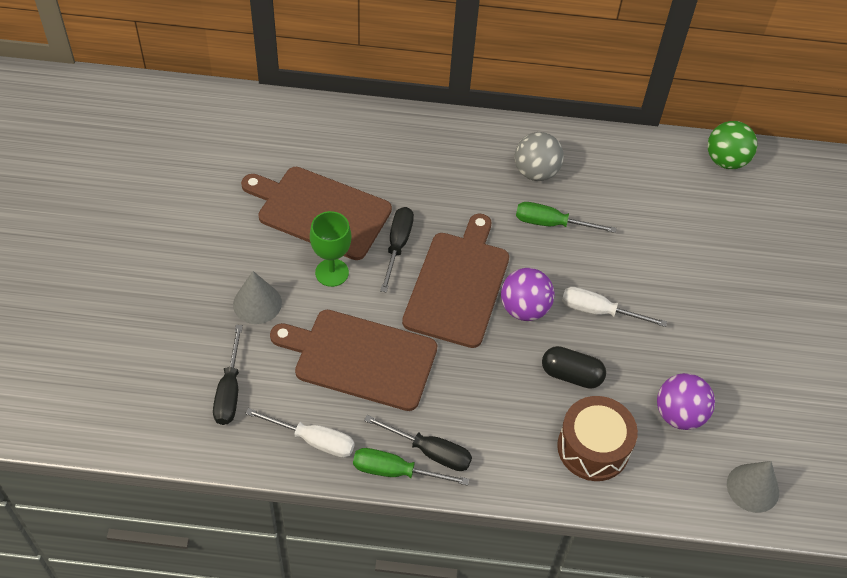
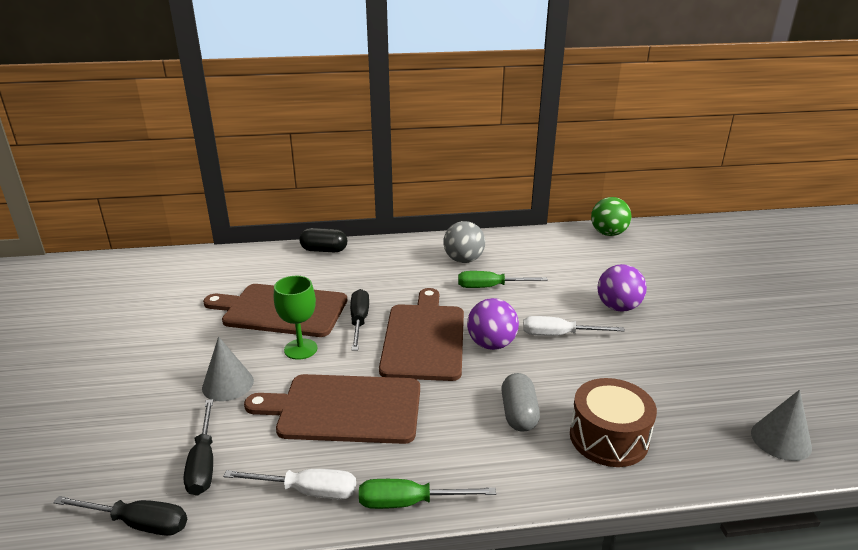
camera: 10 degrees left, 25 degrees down
(429, 451) = (441, 475): black screwdriver -> black screwdriver (138, 523)
(520, 402) = (519, 414): none -> grey capsule
(571, 375) = (557, 384): black capsule -> black capsule (324, 250)
(679, 414) = (674, 395): purple ball -> purple ball (618, 307)

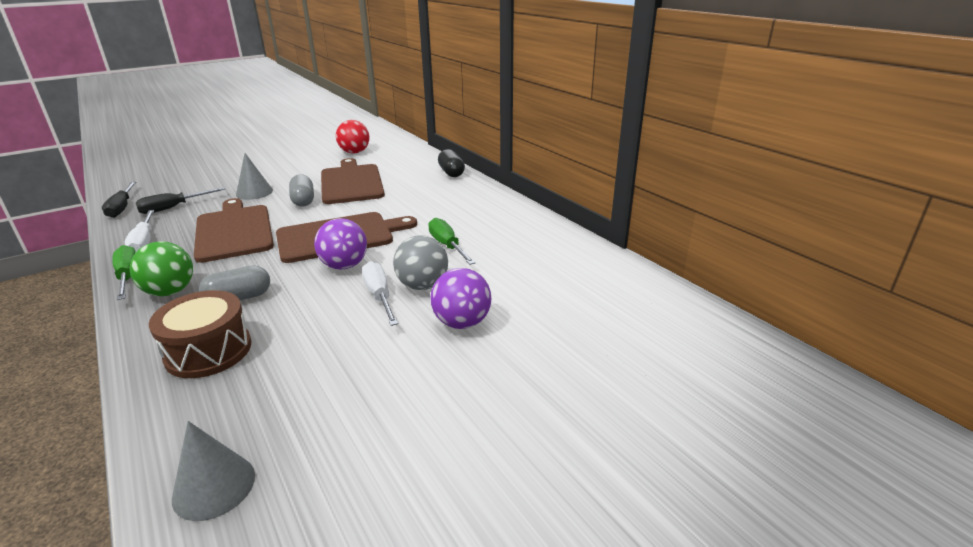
camera: 65 degrees right, 0 degrees up
(176, 292) = (354, 152): none -> red ball
(300, 349) = (303, 200): green goblet -> grey capsule
(359, 321) = (351, 209): black screwdriver -> none
(463, 260) = (489, 224): grey ball -> grey ball (422, 285)
(608, 233) = (648, 289): green ball -> green ball (170, 291)

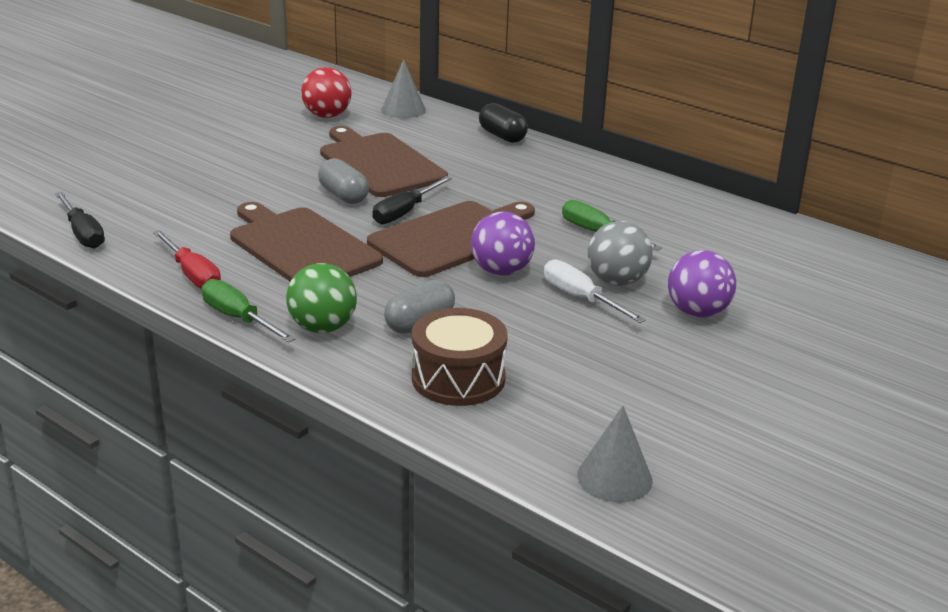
camera: 20 degrees left, 0 degrees up
(144, 241) = (192, 274): white screwdriver -> red screwdriver
(173, 208) = (164, 225): black screwdriver -> black screwdriver (405, 212)
(254, 192) = (255, 191): grey cone -> grey cone (403, 109)

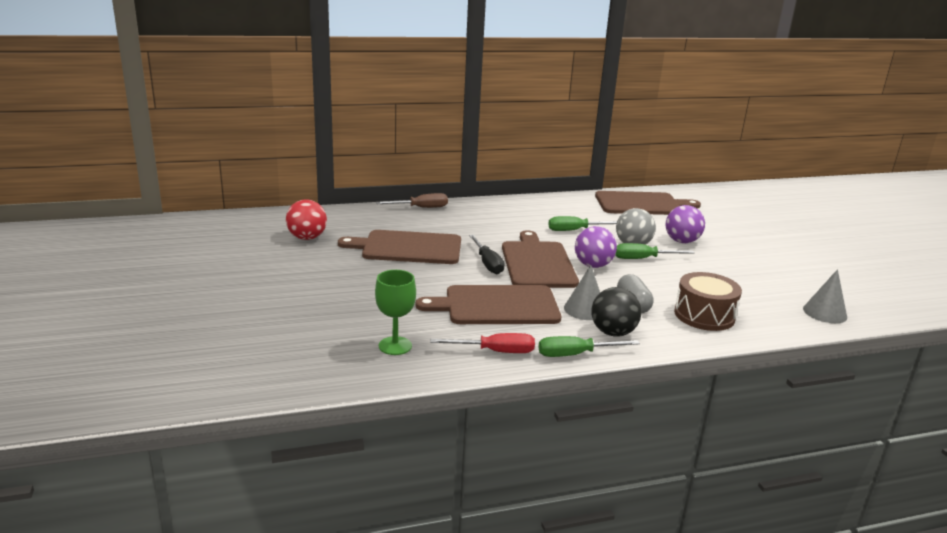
camera: 55 degrees left, 5 degrees down
(83, 233) = (375, 374): black screwdriver -> none
(147, 225) = (395, 346): none -> green goblet
(322, 327) = (613, 332): green ball -> black ball
(343, 196) = (440, 272): grey capsule -> none
(403, 109) = (337, 216): grey cone -> grey cone (585, 309)
(502, 136) = (421, 208): black capsule -> brown screwdriver
(581, 298) = (643, 259): white screwdriver -> green screwdriver
(791, 253) = (642, 204): none -> brown cutting board

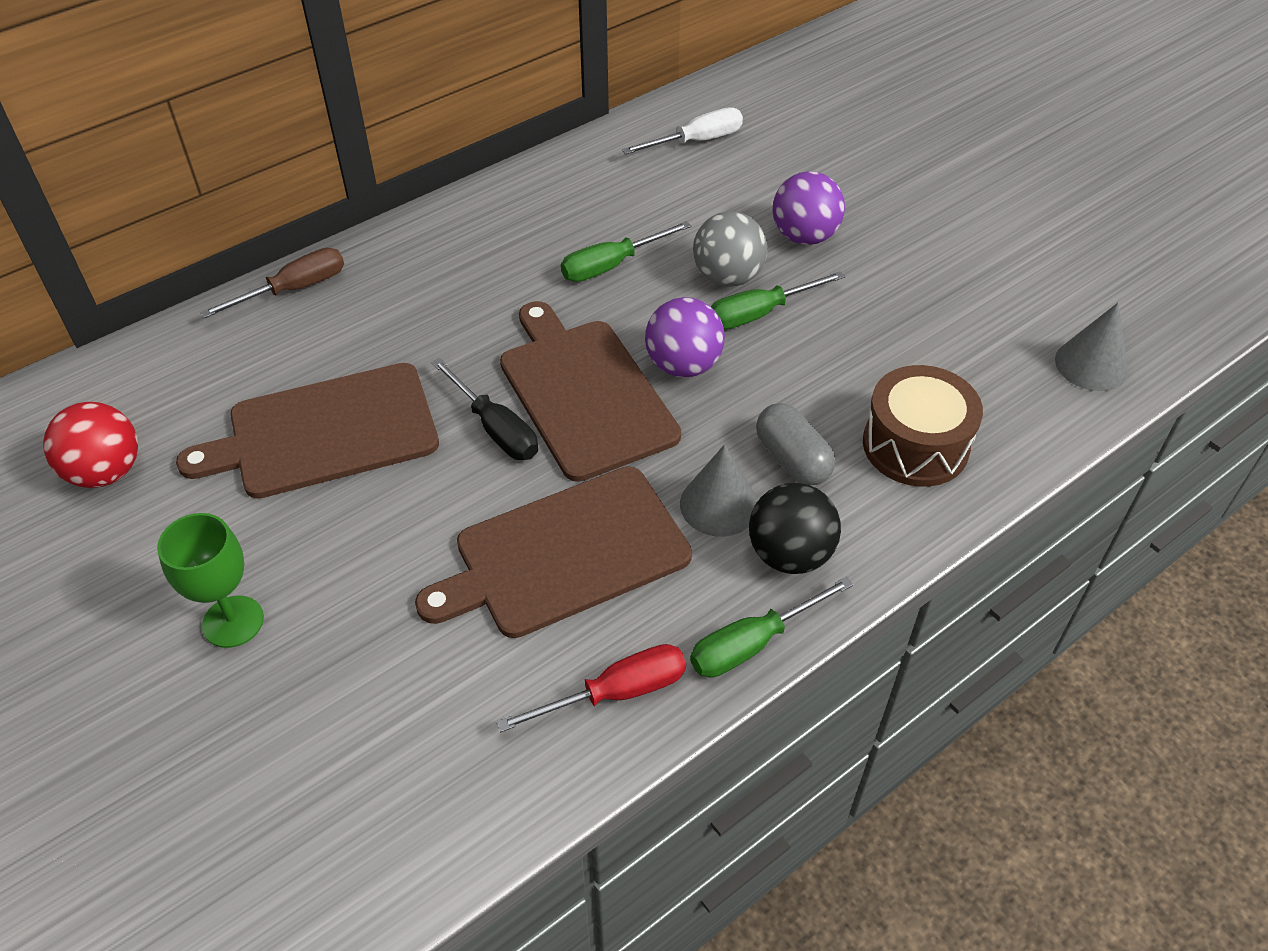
camera: 20 degrees left, 25 degrees up
(395, 346) = (432, 751): green goblet -> green goblet (233, 621)
(642, 204) = (696, 141): brown cutting board -> white screwdriver

